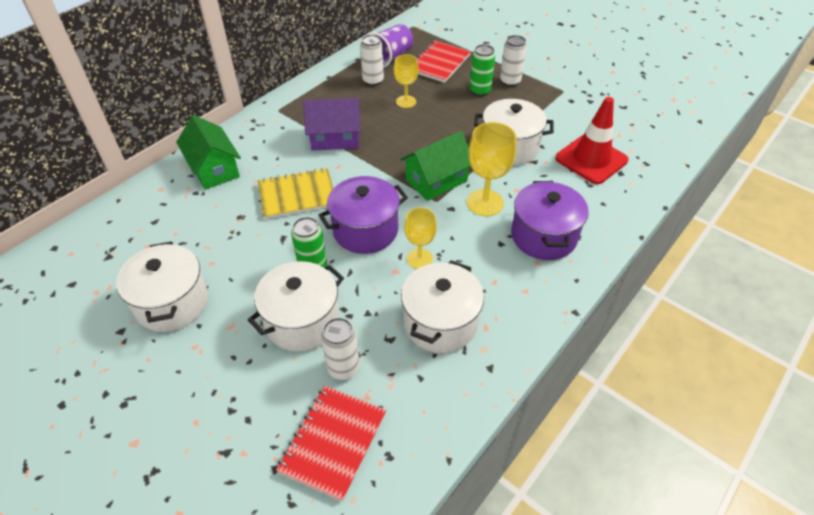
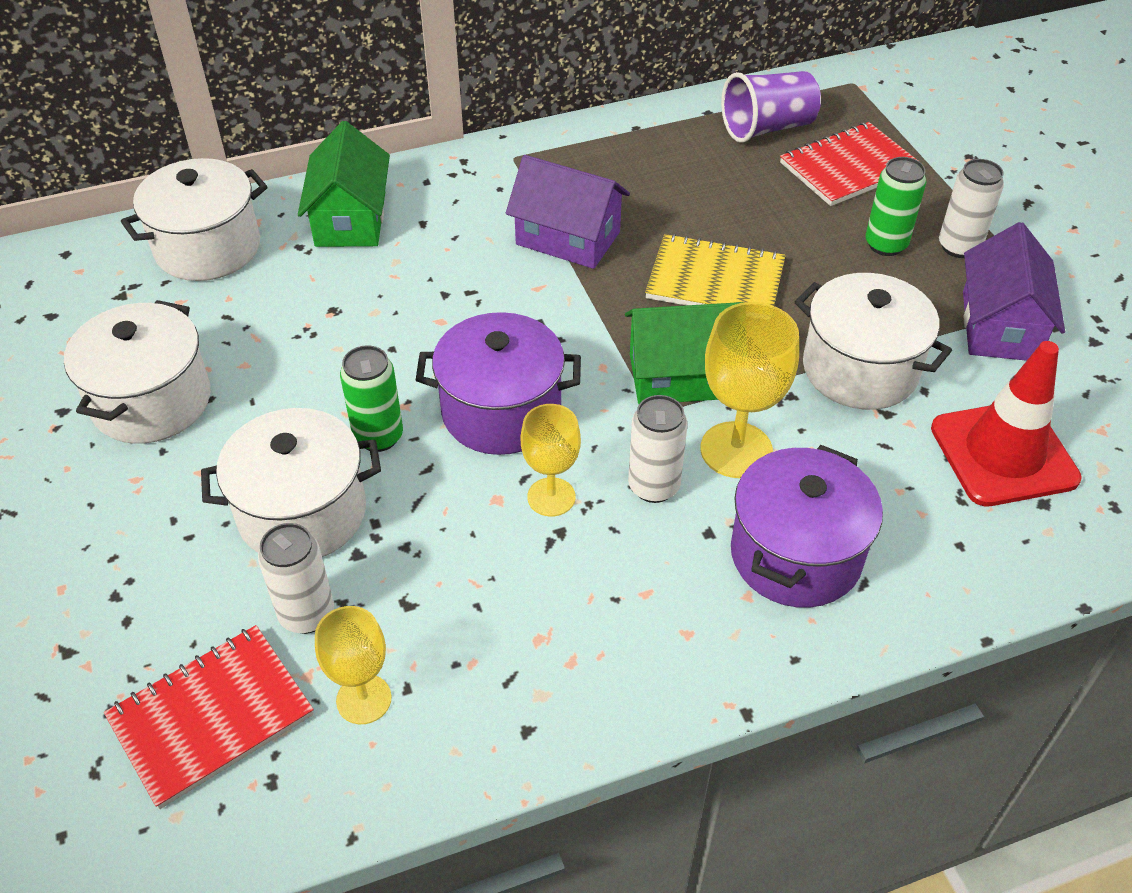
camera: 30 degrees right, 0 degrees up
(297, 195) = (440, 310): yellow notebook -> yellow notebook (715, 281)
(373, 81) = (705, 160): white can -> white can (654, 486)
(406, 101) = (735, 217): yellow goblet -> yellow goblet (364, 699)
(440, 322) = (504, 617): white pot -> white pot (208, 248)
(550, 108) = (999, 326): none -> purple house

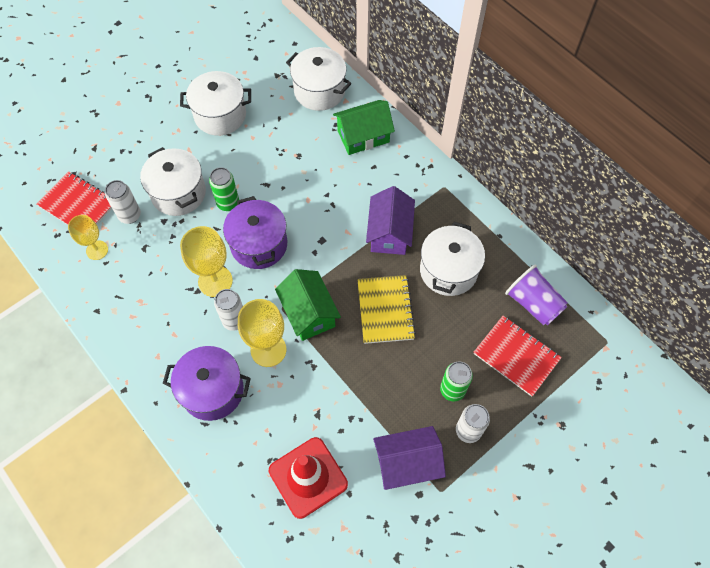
camera: 70 degrees right, 15 degrees up
(551, 497) = (215, 281): yellow goblet -> yellow goblet, size x1.54
(860, 369) = (344, 395): white pot -> white pot (448, 270)

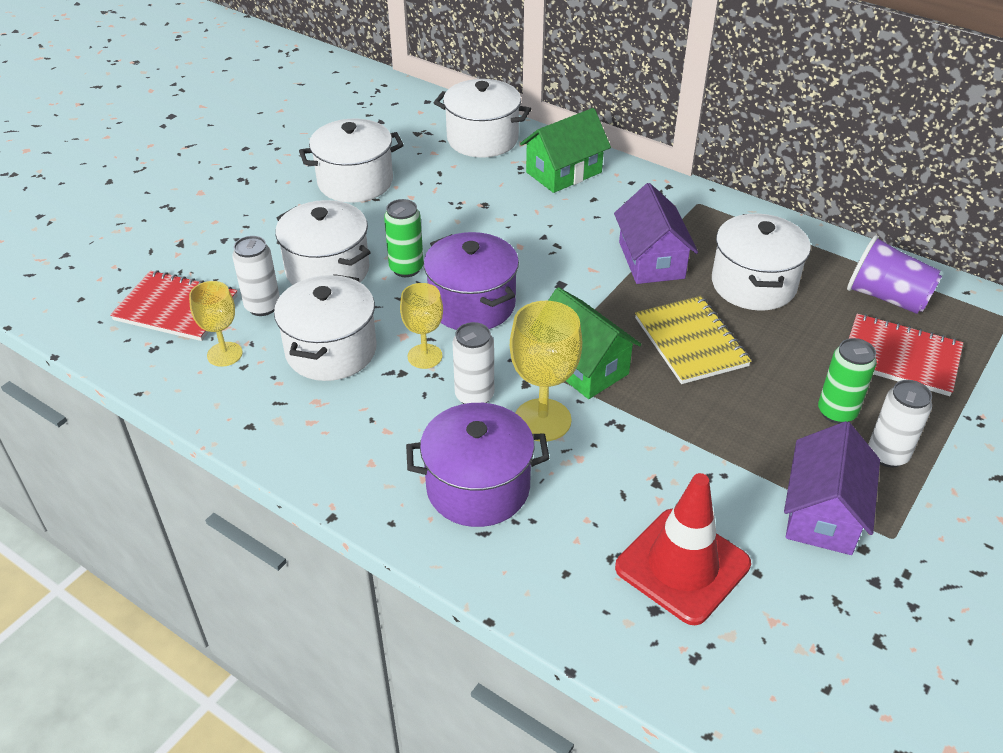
camera: 15 degrees left, 20 degrees down
(160, 263) = (331, 351): none -> white pot
(215, 281) = (425, 356): yellow goblet -> yellow goblet, size x0.65
(407, 463) = (823, 513): purple house -> purple house turned 45 degrees counterclockwise

